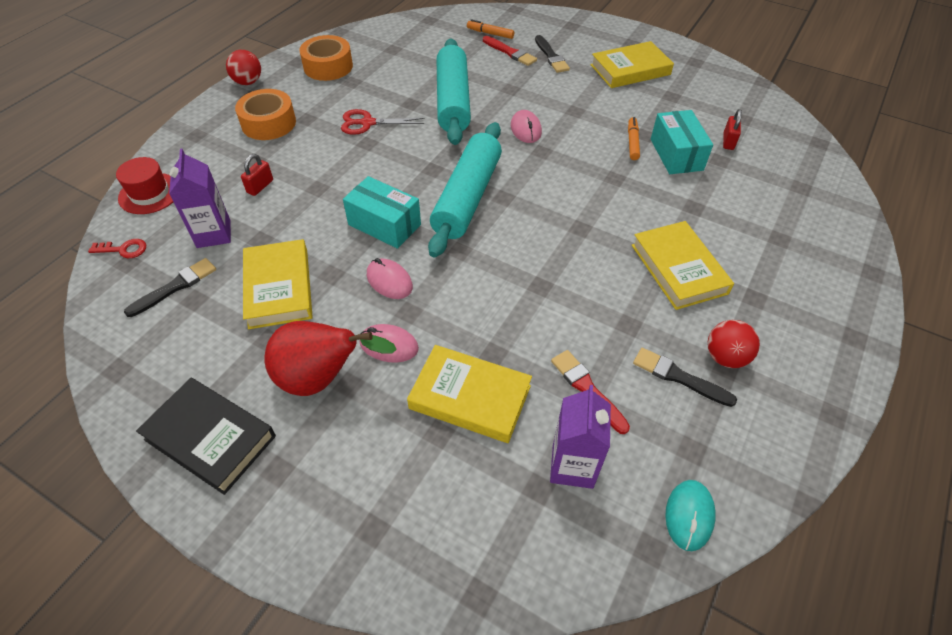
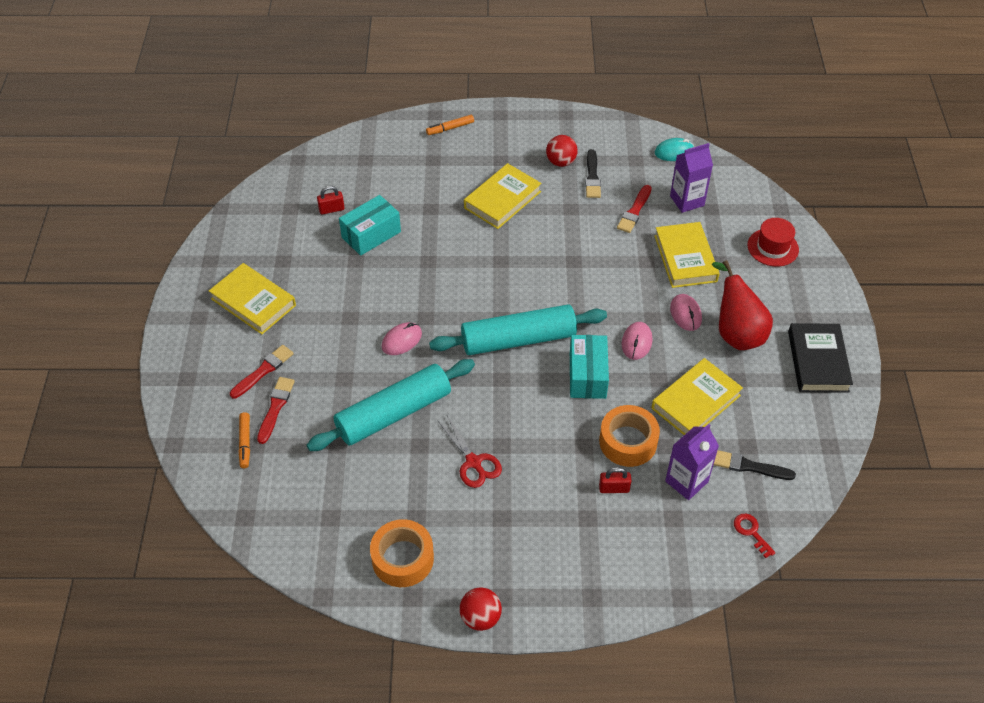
camera: 120 degrees left, 0 degrees up
(149, 193) = (687, 568): red hat -> red hat (773, 247)
(268, 123) = (531, 545): orange tape -> orange tape (628, 442)
(551, 56) = (263, 371): black brush -> red brush
(632, 142) = (372, 265): orange marker -> orange marker (450, 128)

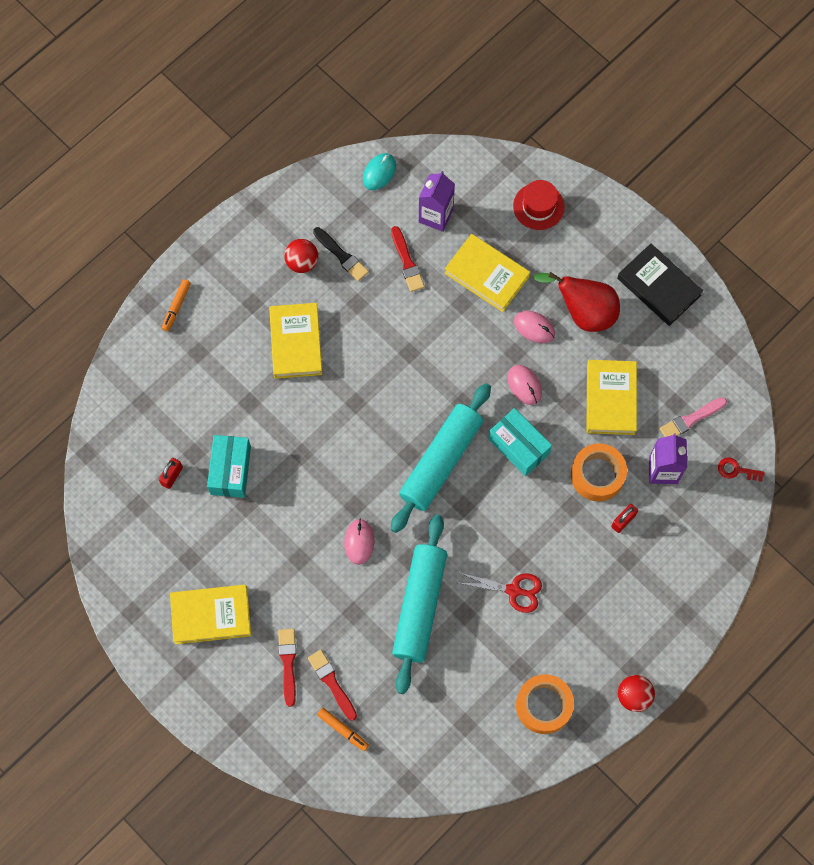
camera: 45 degrees left, 20 degrees up
(749, 466) = (691, 419): black brush -> pink brush

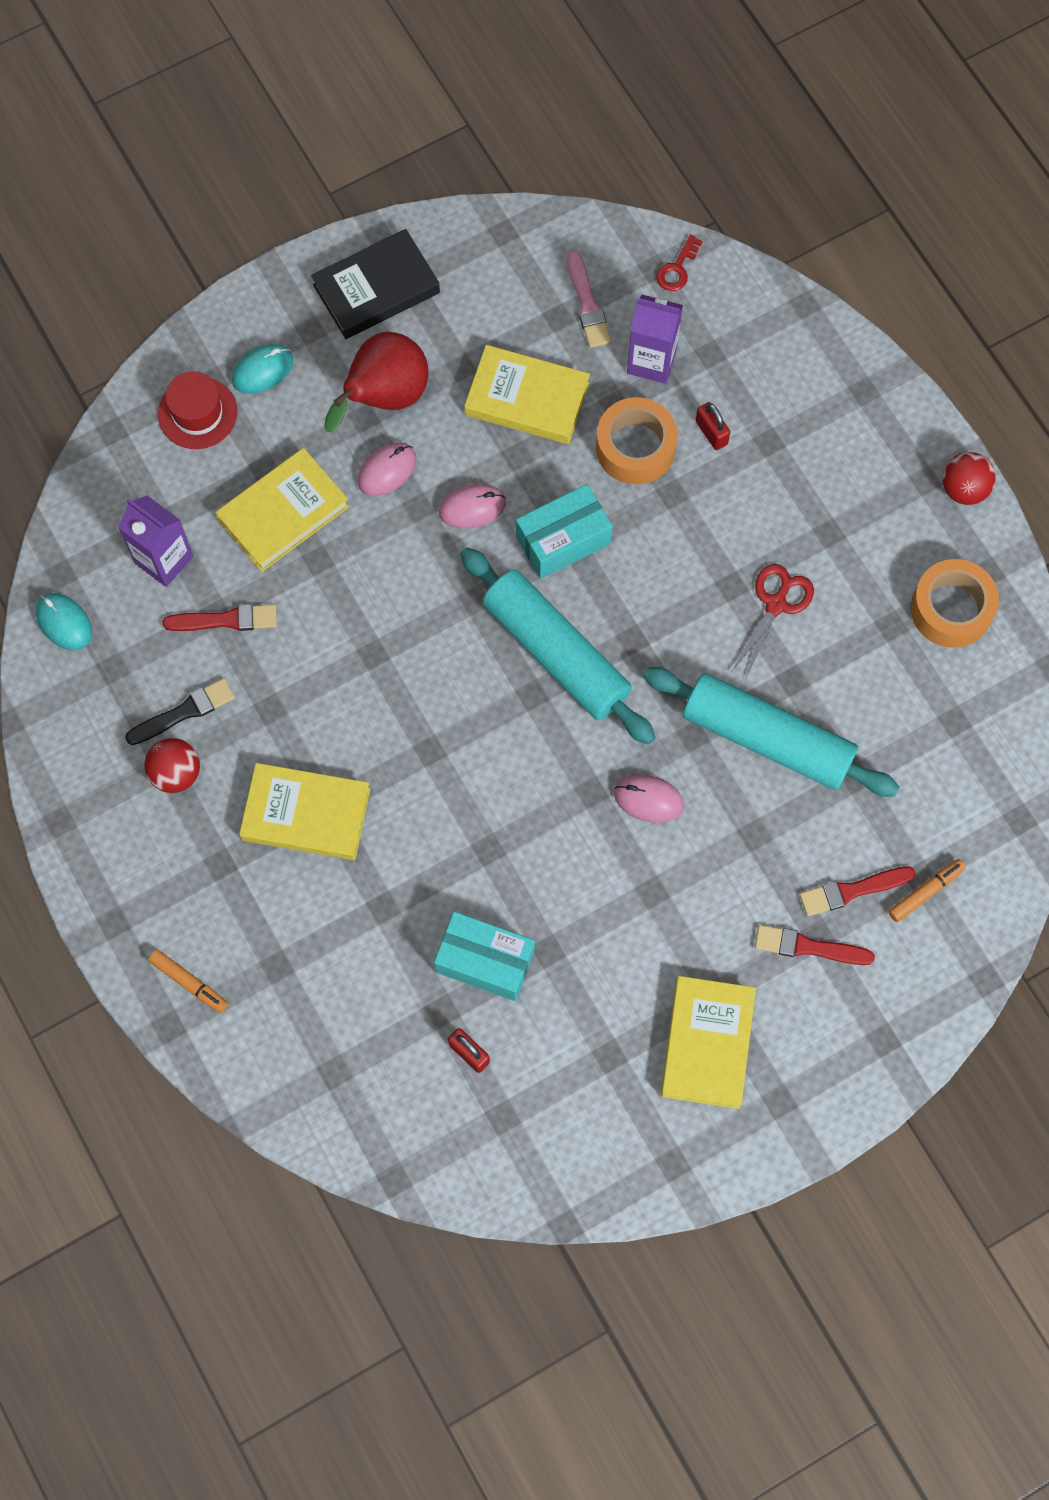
camera: 75 degrees left, 0 degrees up
(579, 235) = (263, 370): none -> turquoise mouse

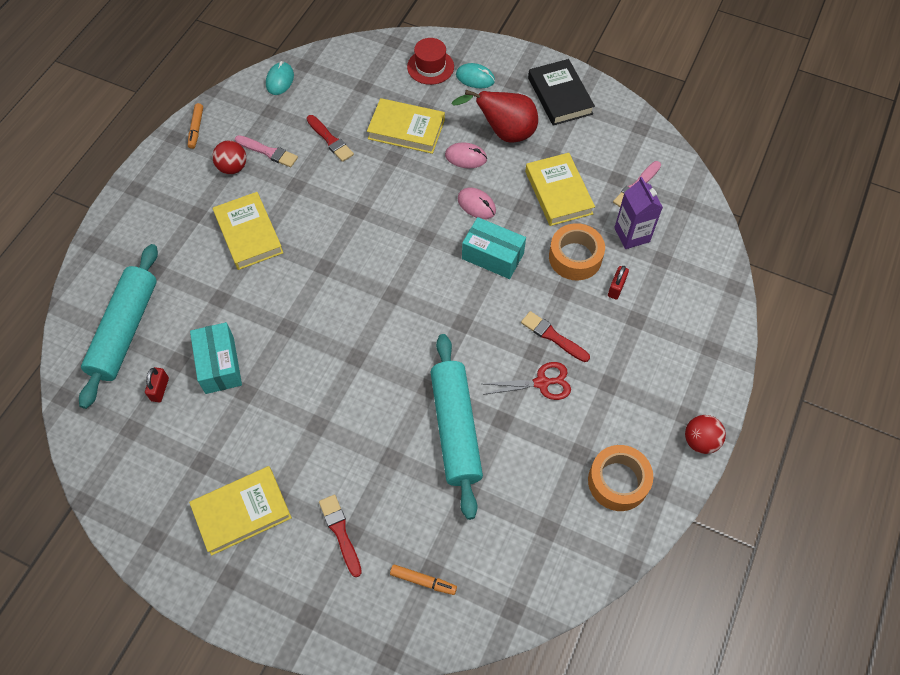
camera: 55 degrees right, 10 degrees down
(164, 560) = (343, 98): purple carton -> none
(184, 712) = (268, 152): black brush -> pink brush
(189, 982) = (122, 238): orange marker -> orange marker (196, 129)
(376, 289) = (560, 96): black book -> black book turned 45 degrees clockwise
(556, 653) = (425, 291): turquoise rolling pin -> turquoise rolling pin (125, 330)
(648, 799) = (372, 389): pink mouse -> none
(677, 269) = (696, 214): red key -> none
(852, 891) = (394, 536): red brush -> red brush (552, 336)

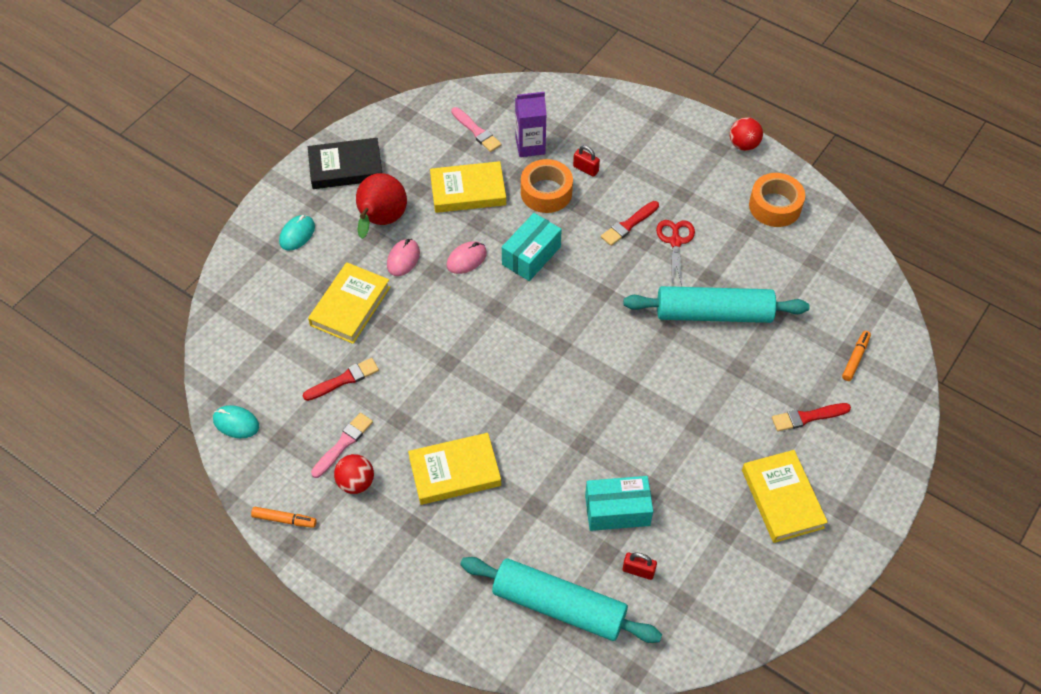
camera: 80 degrees left, 5 degrees down
(430, 67) = (267, 272): red hat -> none

